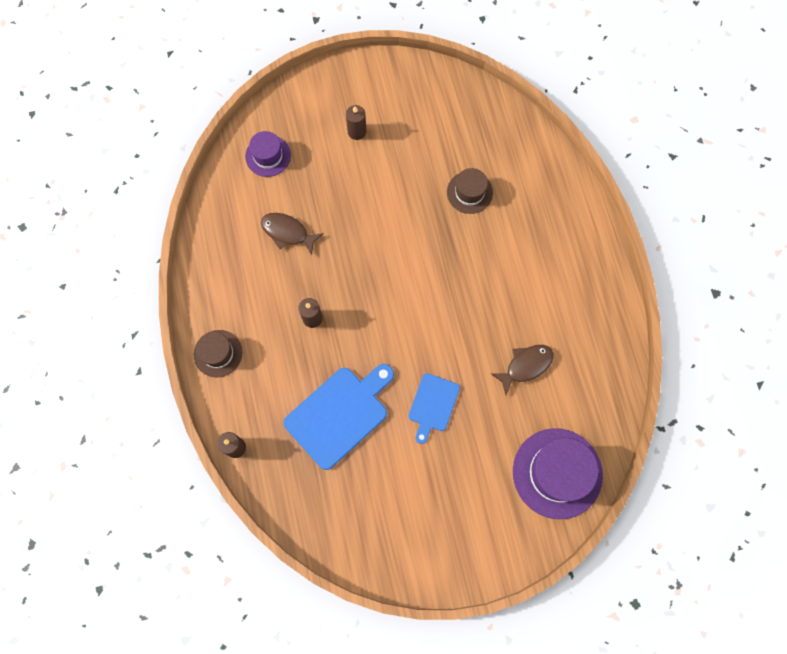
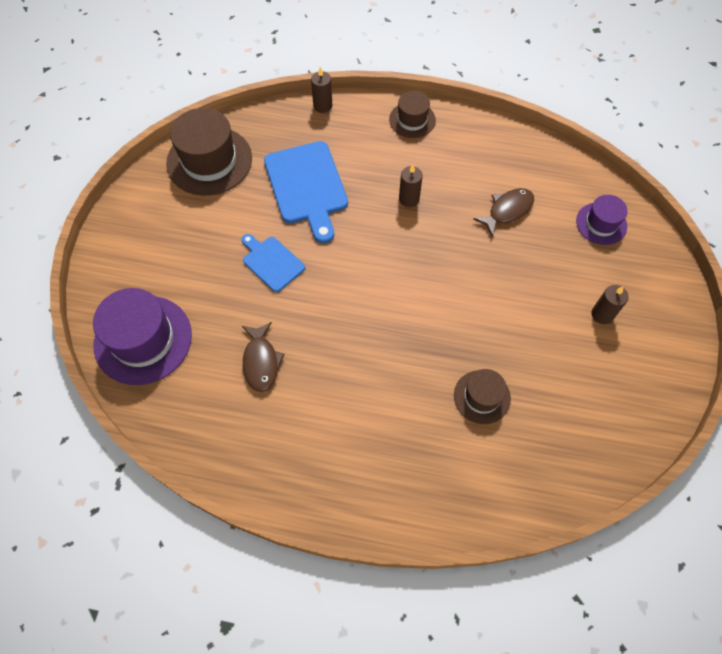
camera: 115 degrees right, 10 degrees down
(352, 523) = (209, 161): none -> brown hat

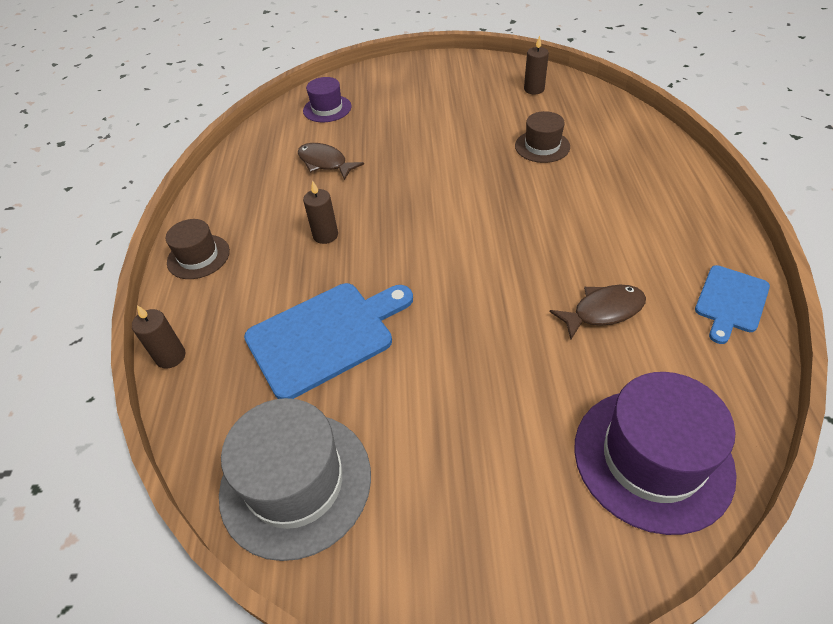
camera: 100 degrees left, 15 degrees down
(209, 161) = (295, 482): brown hat -> grey hat
(271, 262) = (460, 341): blue cutting board -> blue cutting board (730, 301)
(602, 314) = (425, 98): brown candle -> brown candle (534, 89)

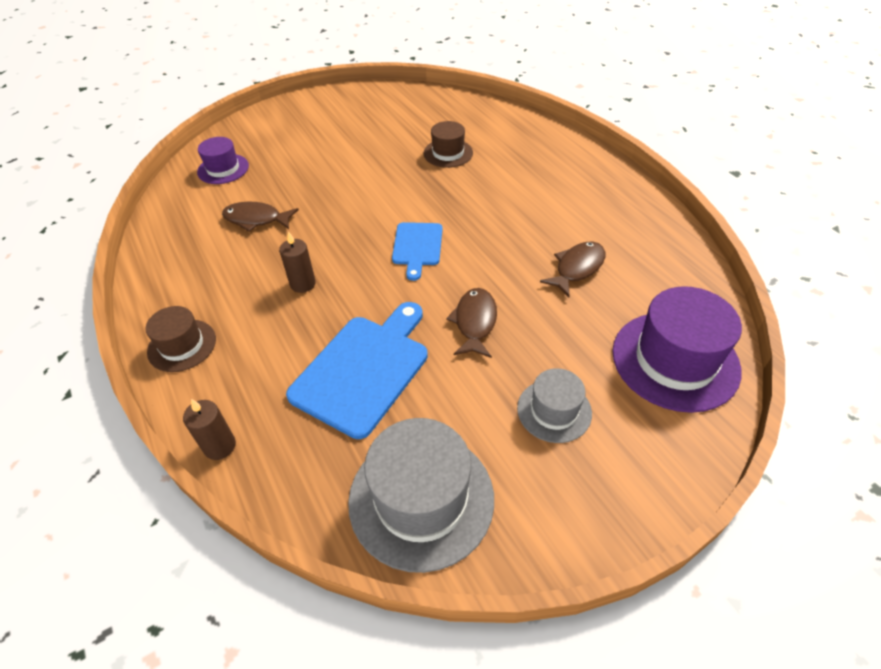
camera: 30 degrees left, 0 degrees up
(457, 329) = (475, 322): none -> brown fish
(478, 454) = (554, 410): none -> grey hat
(534, 89) = (410, 107): brown candle -> none
(730, 301) = (658, 231): blue cutting board -> blue cutting board (417, 246)

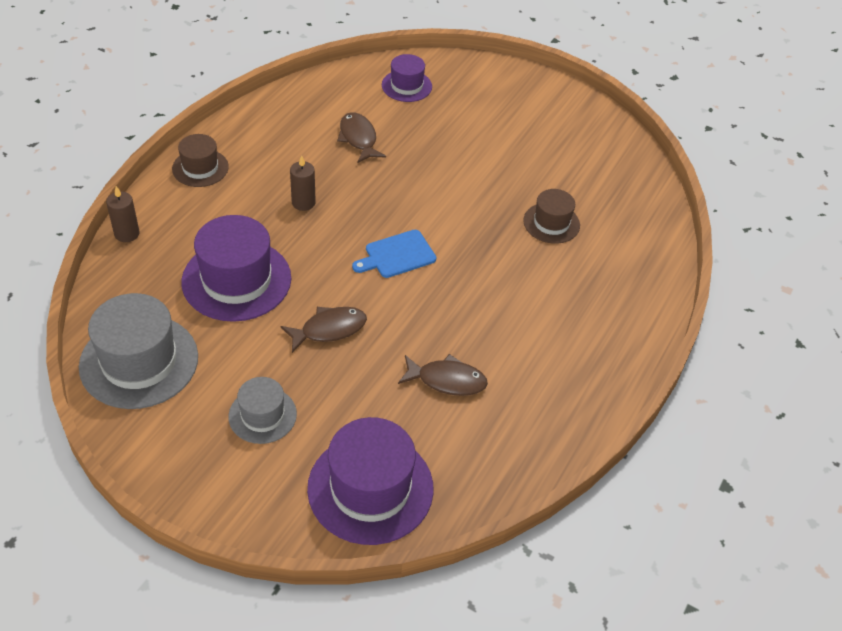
camera: 55 degrees right, 0 degrees up
(364, 370) = (236, 280): blue cutting board -> purple hat

